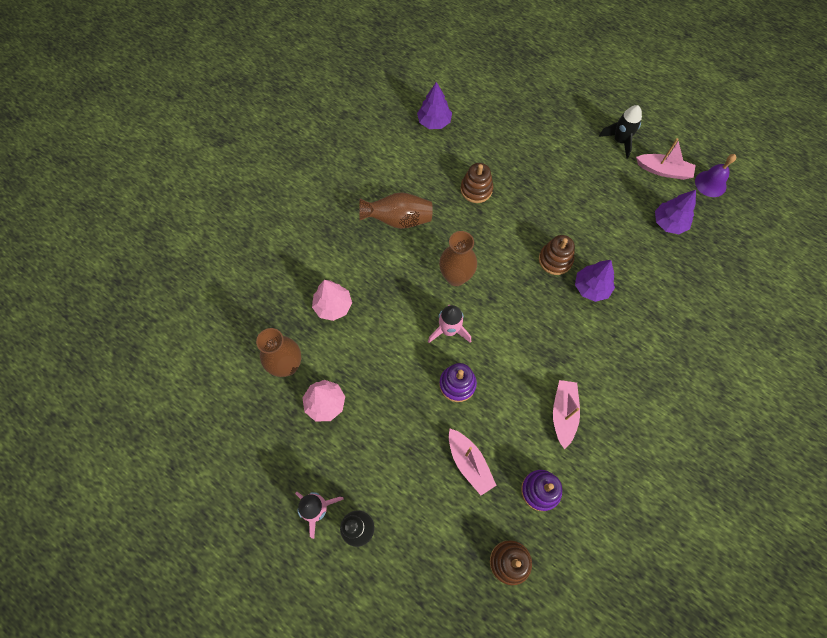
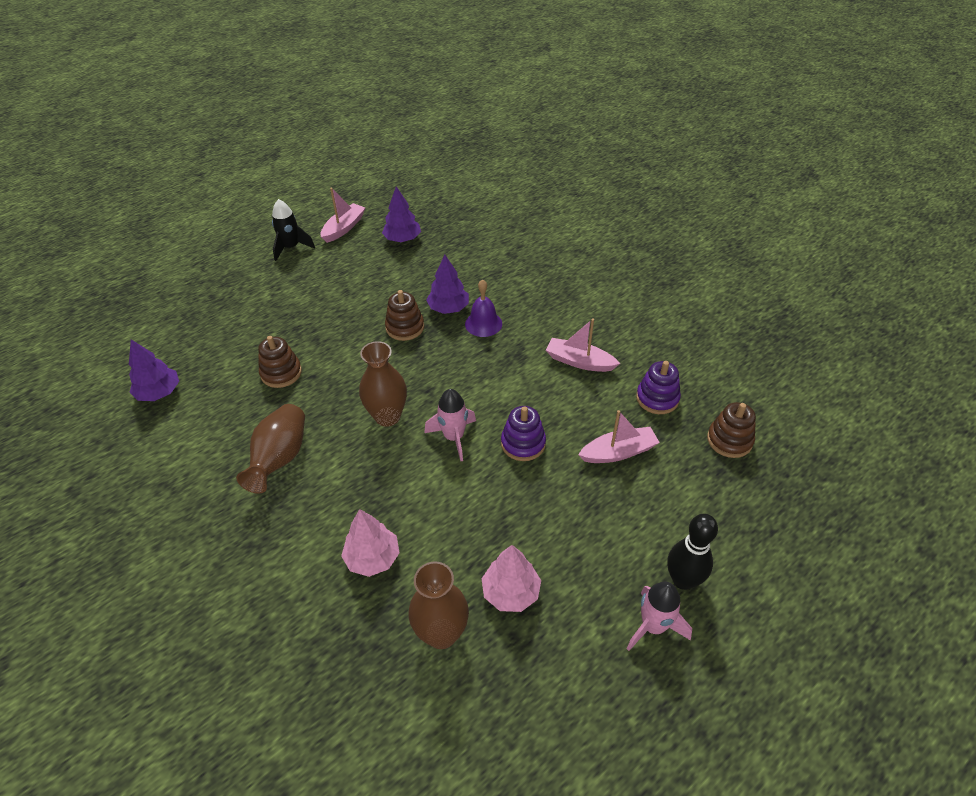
camera: 75 degrees left, 20 degrees down
(710, 183) = (375, 204): purple bell -> purple bell (483, 324)

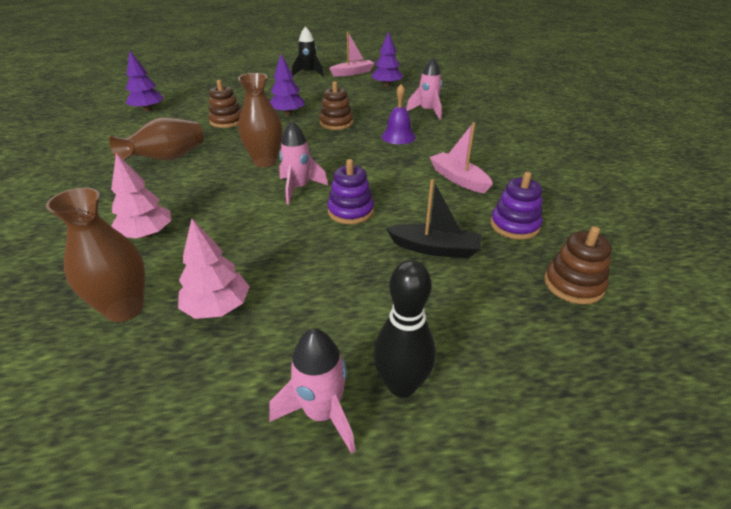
camera: 30 degrees right, 10 degrees down
(448, 308) = (380, 122): purple tree -> purple tree (287, 114)
(481, 271) = (427, 111): none -> pink rocket
(618, 452) = (435, 248): pink boat -> black boat

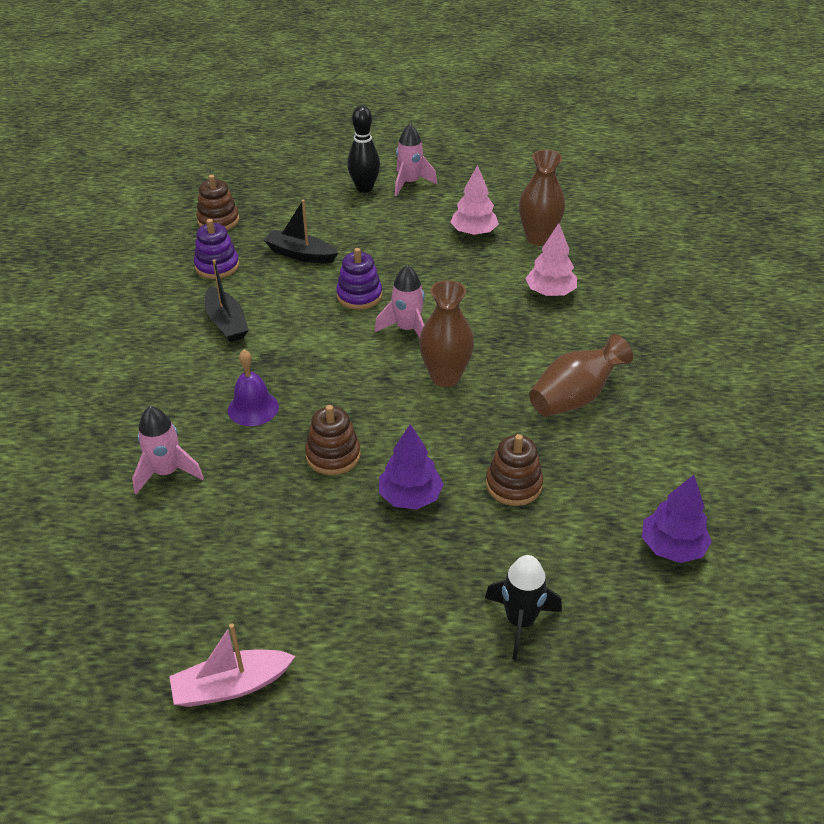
camera: 170 degrees left, 5 degrees up
(308, 73) = (344, 700): black rocket -> black rocket (520, 621)
(387, 85) = (183, 595): purple tree -> none
(458, 179) = (226, 323): pink boat -> black boat

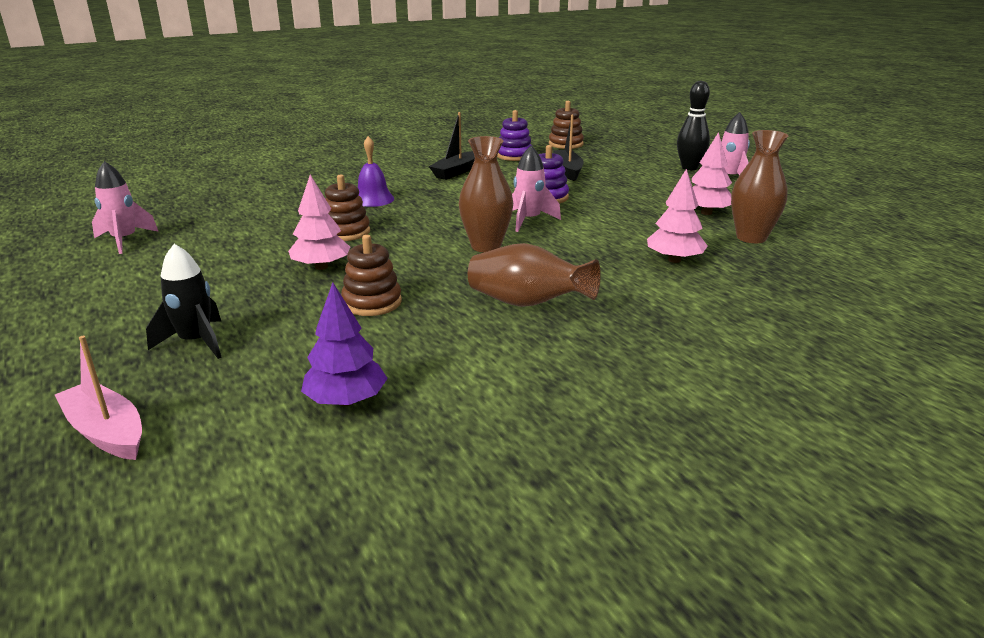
camera: 60 degrees right, 15 degrees down
(167, 472) = (285, 194): pink rocket -> pink rocket (125, 240)
(231, 686) = (91, 257): pink boat -> pink boat (106, 432)
(410, 496) = (321, 267): purple tree -> pink tree

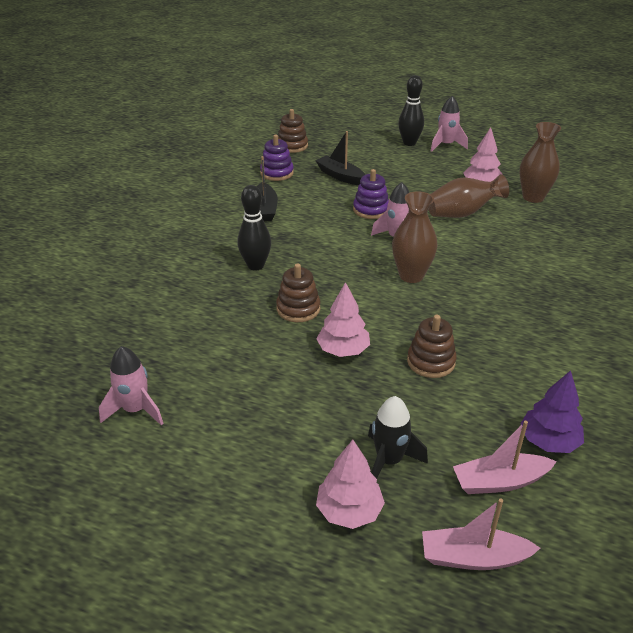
camera: 40 degrees left, 10 degrees up
(240, 401) = (499, 482): none -> pink boat
(373, 199) = (255, 265): purple bell -> black bowling pin
(528, 303) = (512, 312): brown vase -> brown vase (462, 213)
(674, 260) = (526, 235): pink tree -> pink tree (349, 511)

